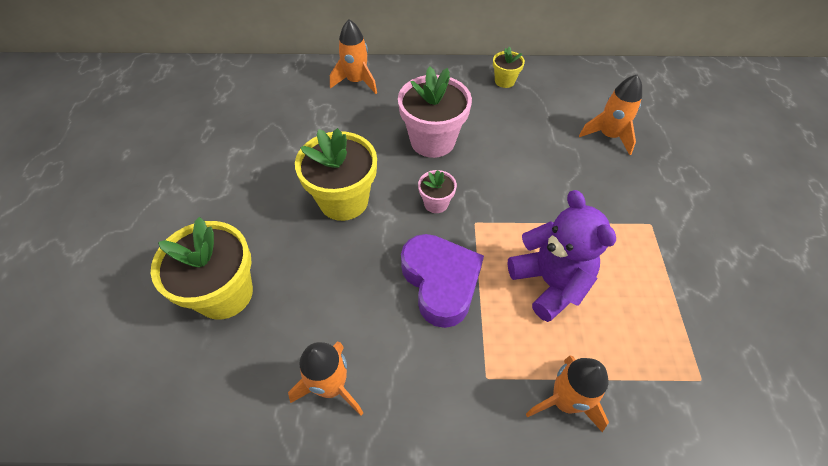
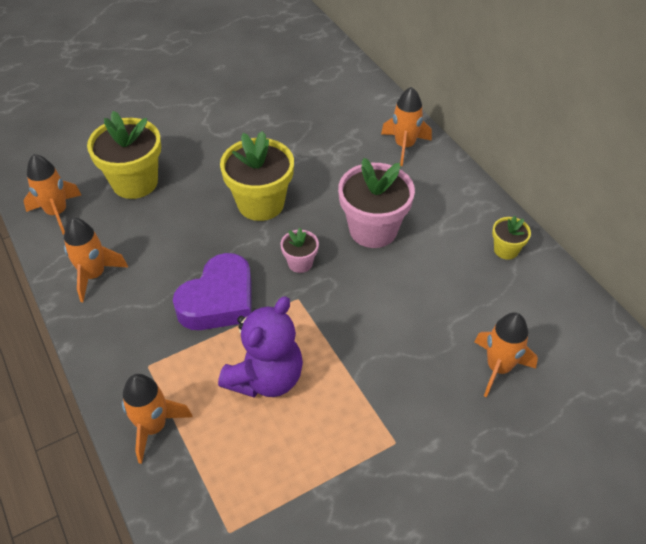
camera: 60 degrees right, 5 degrees down
(203, 393) = (57, 213): none -> orange rocket

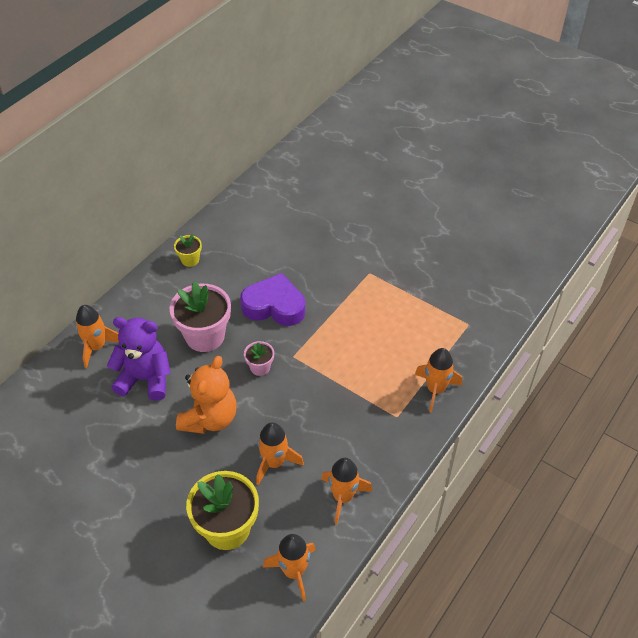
camera: 115 degrees left, 0 degrees up
(219, 300) = (320, 401): purple heart -> purple heart (274, 306)
(260, 203) = (210, 418): yellow flower pot -> orange teddy bear
(266, 378) = (365, 347): purple teddy bear -> purple teddy bear (145, 379)
(498, 368) = (291, 242): orange rocket -> orange rocket (274, 462)

